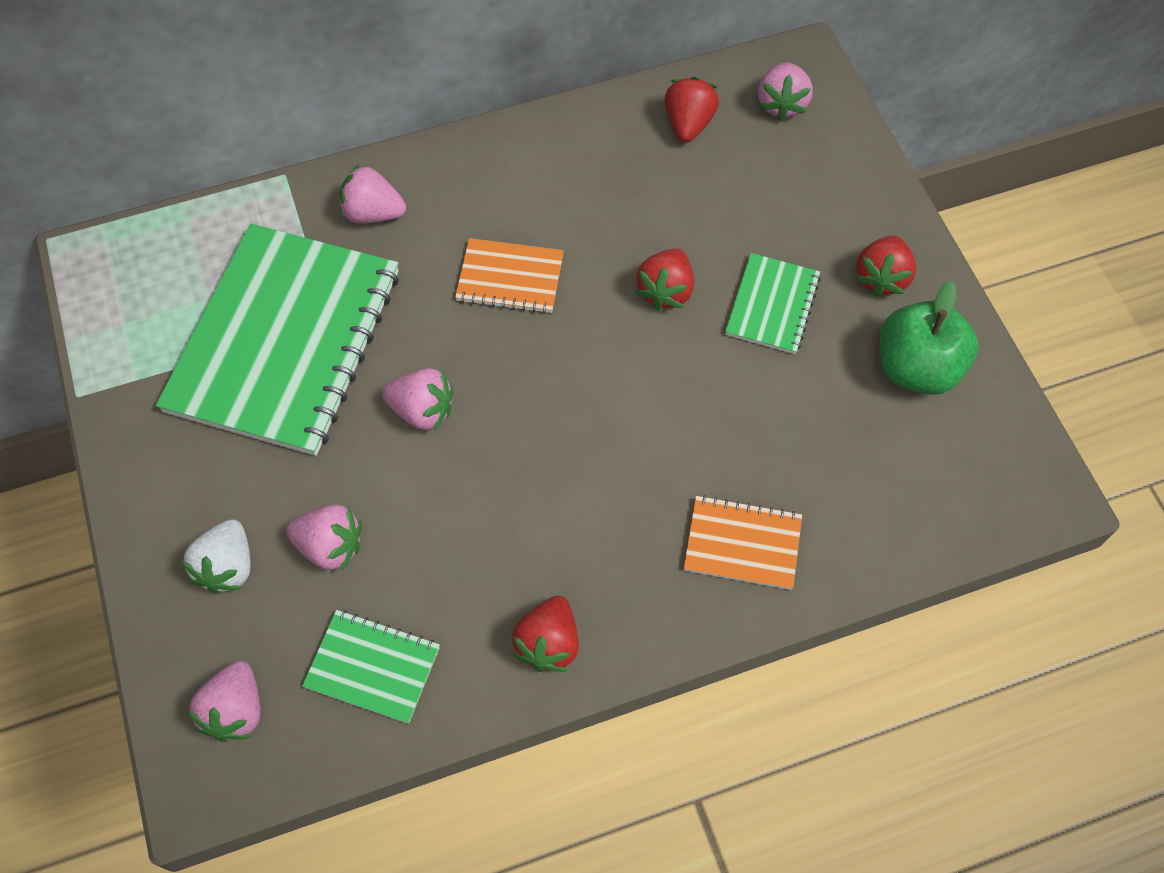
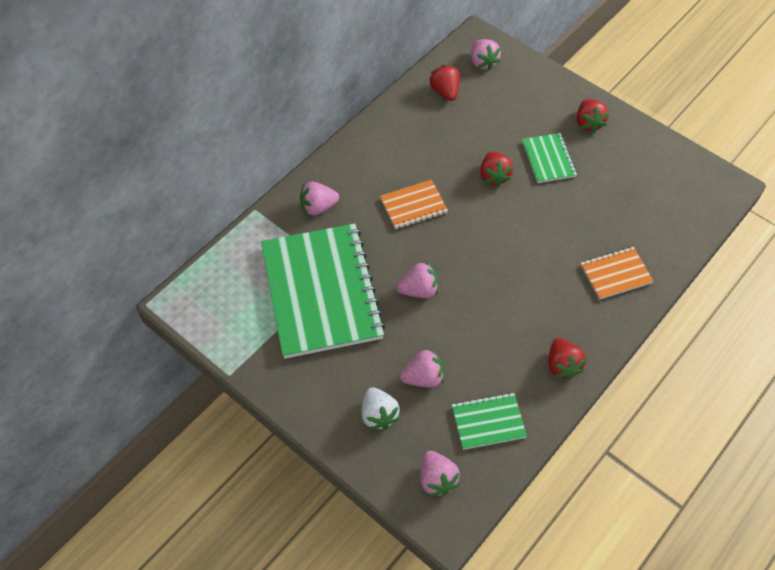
camera: 30 degrees left, 5 degrees down
(916, 368) = (633, 157): green apple -> none

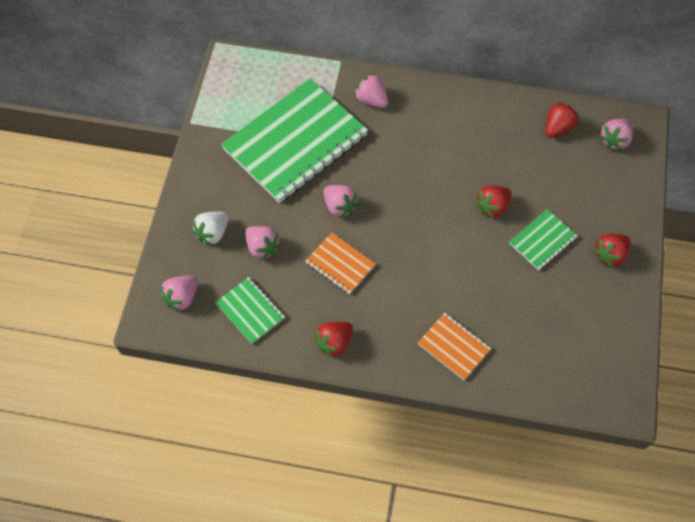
camera: 60 degrees right, 5 degrees up
(413, 205) = (419, 163): orange notebook -> orange notebook (340, 264)

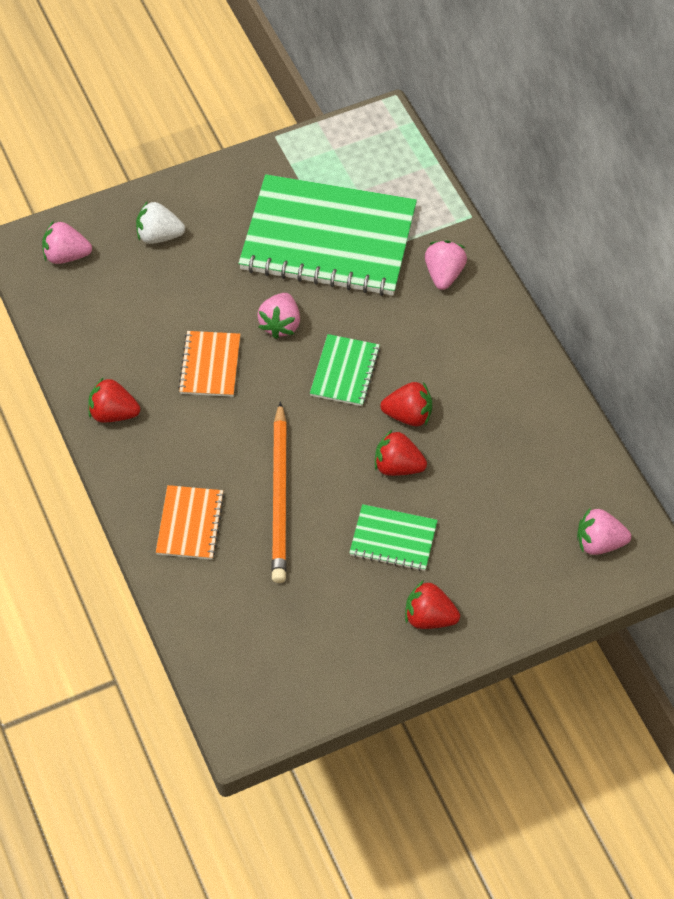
camera: 55 degrees right, 5 degrees down
(250, 311) = (95, 320): green notebook -> green notebook (344, 371)
(262, 247) = (176, 287): pink strawberry -> none
(469, 283) = (280, 496): none -> orange pencil
(557, 128) = (565, 474): red strawberry -> red strawberry (408, 415)

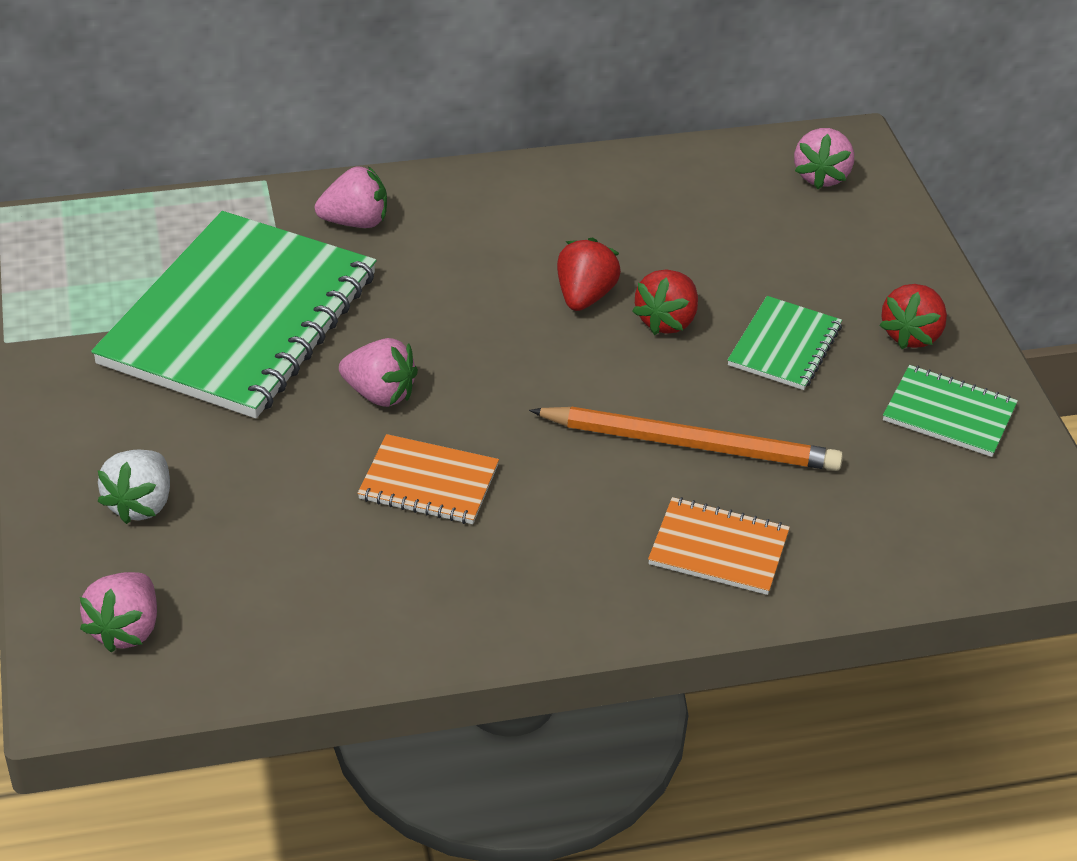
camera: 80 degrees left, 15 degrees down
(113, 413) = (485, 611): red strawberry -> none
(344, 371) = (490, 343): green notebook -> green notebook (949, 414)
(444, 274) = (355, 222): pink strawberry -> pink strawberry turned 150 degrees clockwise

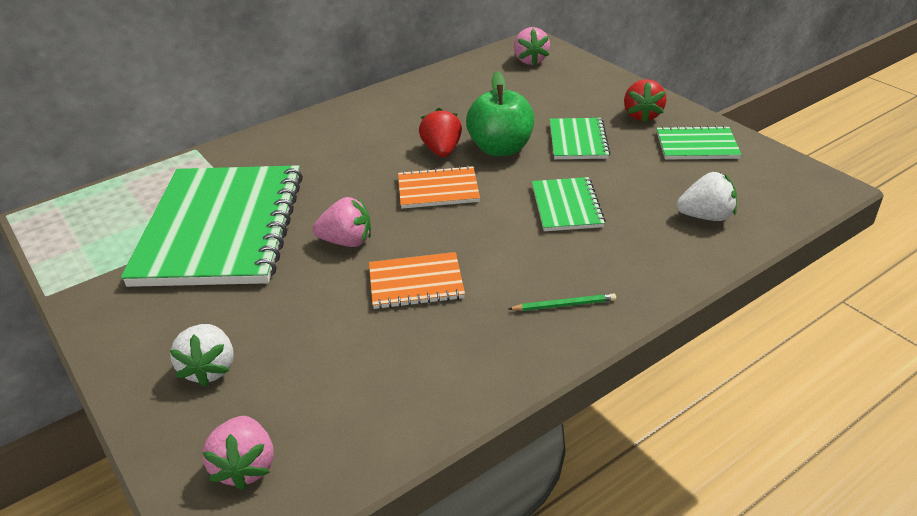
camera: 20 degrees left, 5 degrees down
(355, 222) = (269, 154): pink strawberry -> none
(586, 579) = (564, 305): none -> green pencil
(667, 321) = (500, 148): red strawberry -> green apple
(690, 444) = (566, 206): orange pencil -> green notebook
(718, 549) = (632, 258): orange notebook -> orange notebook (438, 190)
(865, 527) = (706, 216): none -> white strawberry

